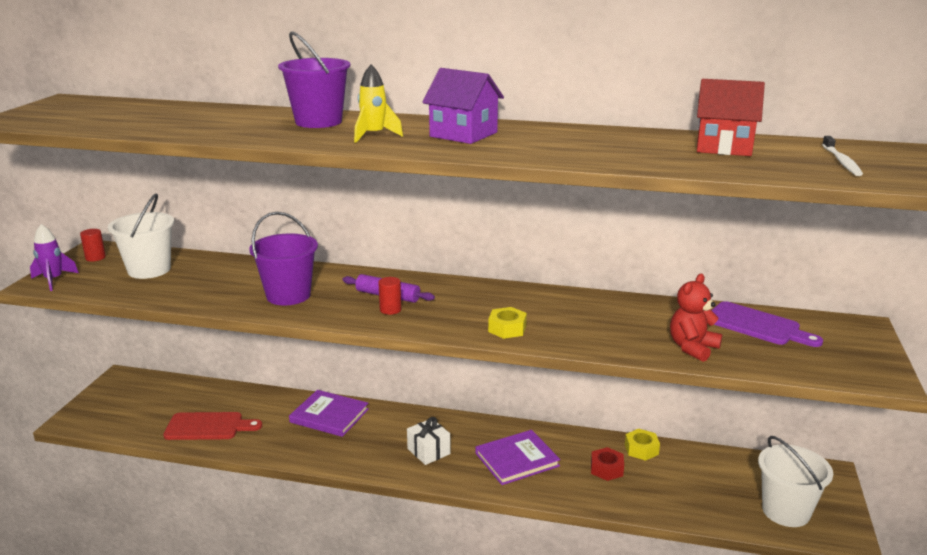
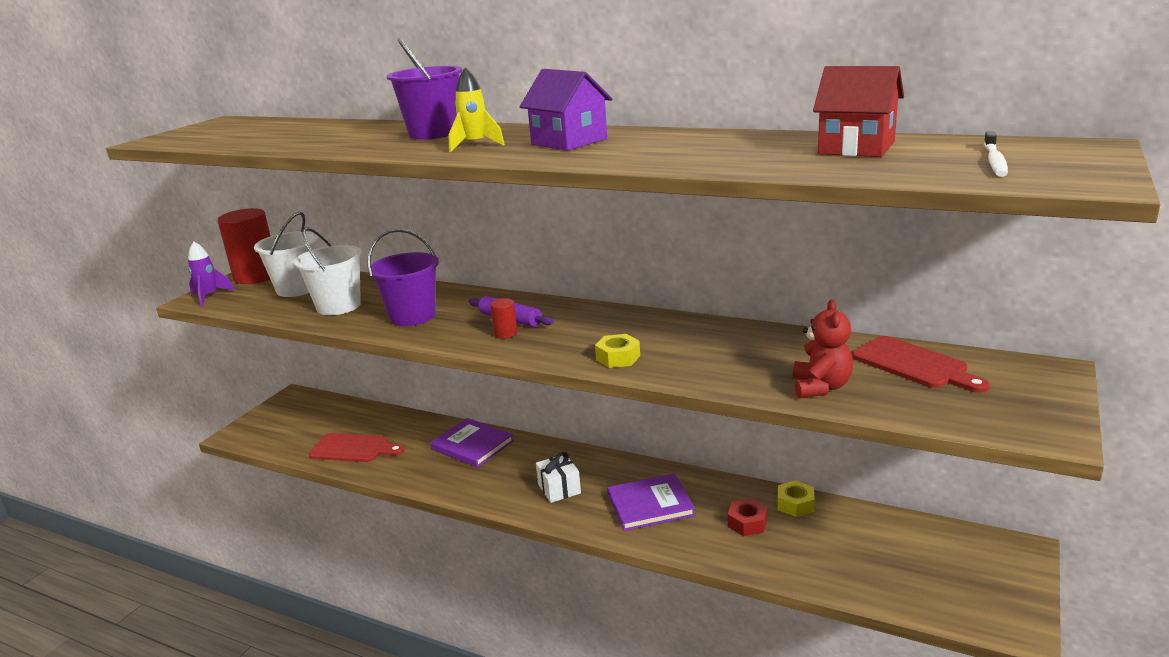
camera: 15 degrees right, 0 degrees up
(95, 257) = (256, 276): red cylinder -> red cylinder, size x2.35
(692, 348) = (821, 387): red teddy bear -> red teddy bear turned 135 degrees clockwise
(757, 325) = (914, 364): purple cutting board -> red cutting board
(785, 511) = (949, 590): white bucket -> white bucket (338, 306)

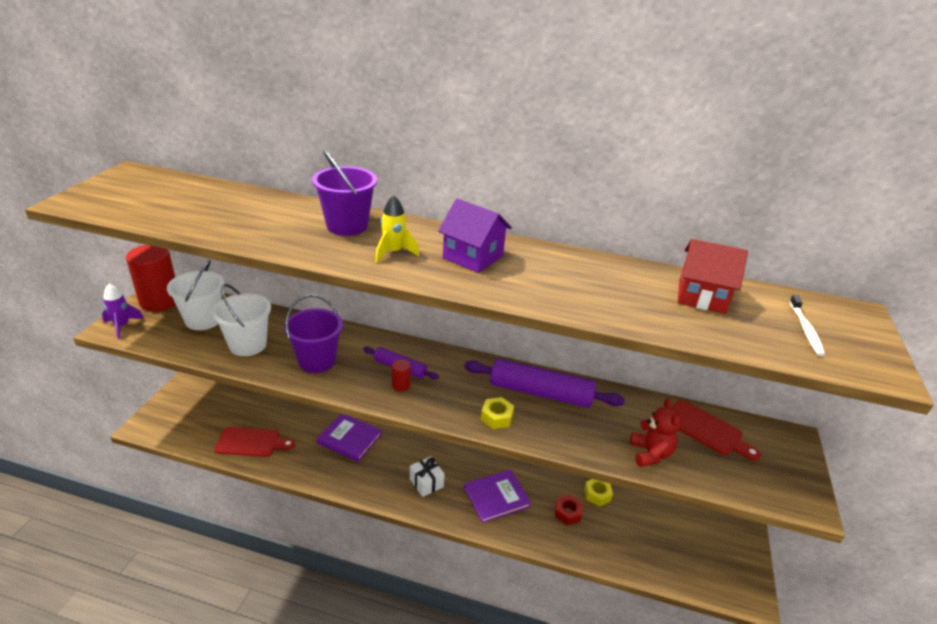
camera: 15 degrees left, 10 degrees up
(685, 336) = (540, 393): none -> purple rolling pin

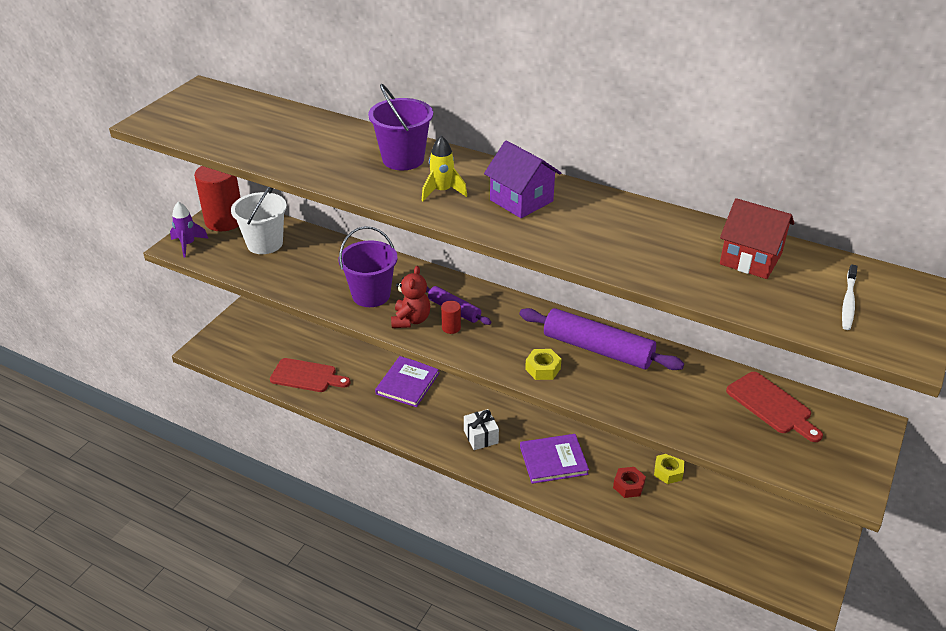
camera: 15 degrees right, 5 degrees up
(248, 345) = (305, 273): white bucket -> none
(349, 439) = (407, 383): purple book -> purple book turned 75 degrees clockwise
(650, 454) = (697, 422): red teddy bear -> red teddy bear (411, 320)

